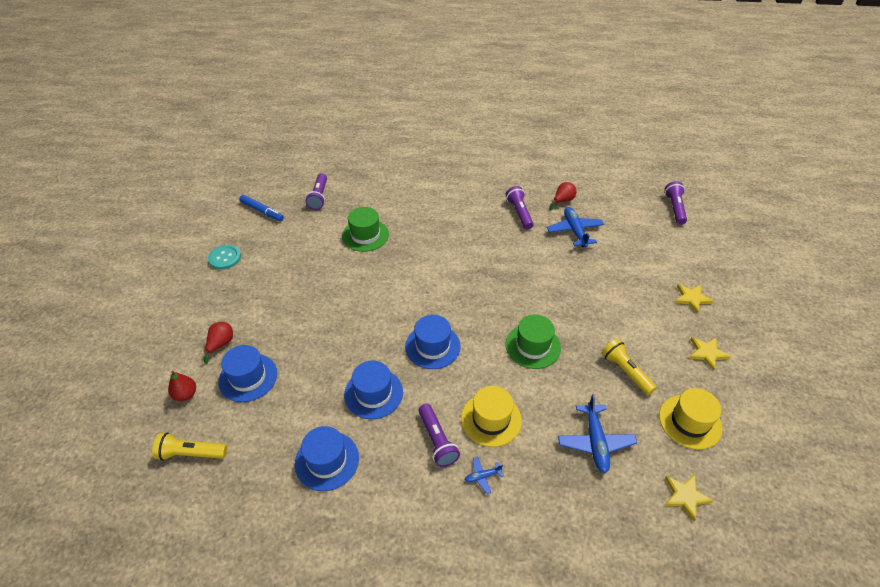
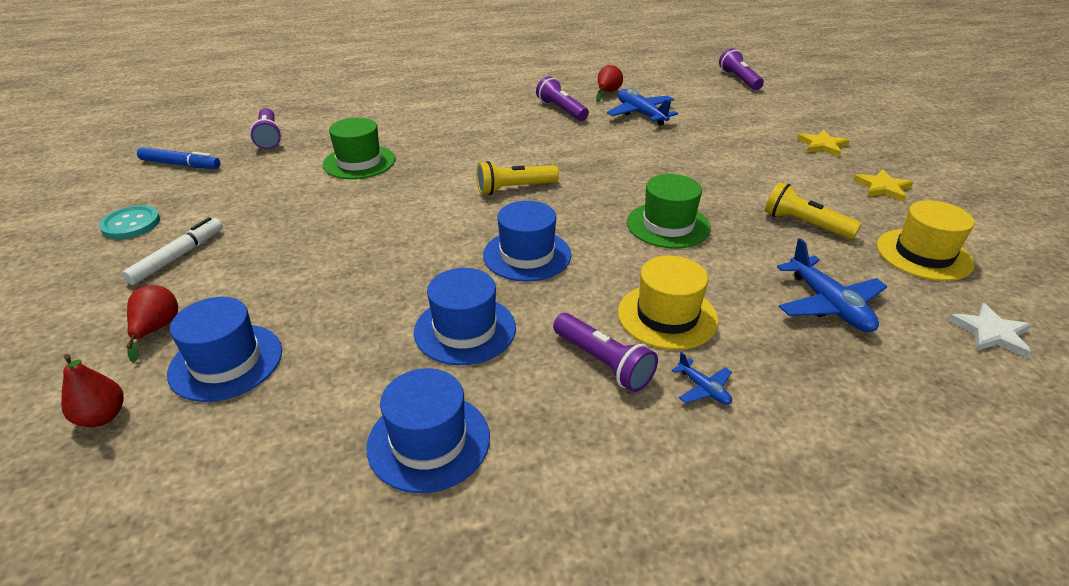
camera: 20 degrees left, 10 degrees down
(191, 453) = (139, 508): yellow flashlight -> yellow flashlight (514, 188)
(243, 292) = (178, 257): none -> white marker
(482, 476) = (703, 389): blue plane -> blue plane turned 90 degrees counterclockwise
(685, 496) = (991, 333): yellow star -> white star

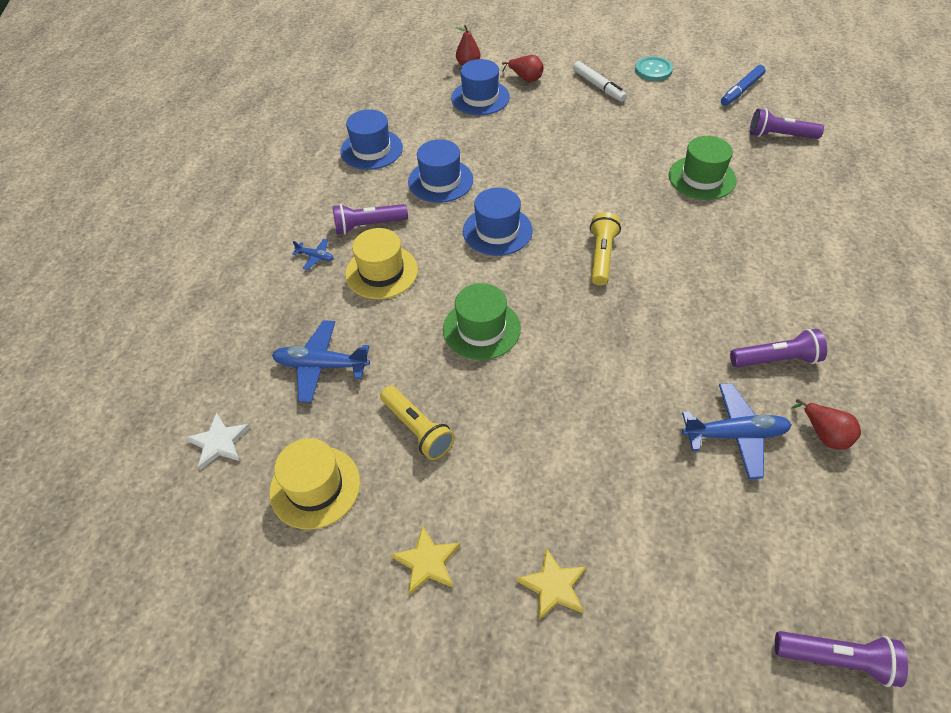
camera: 120 degrees right, 15 degrees up
(703, 389) = (315, 257): blue plane -> blue plane turned 150 degrees counterclockwise
(804, 224) = (417, 429): yellow flashlight -> yellow flashlight turned 75 degrees clockwise

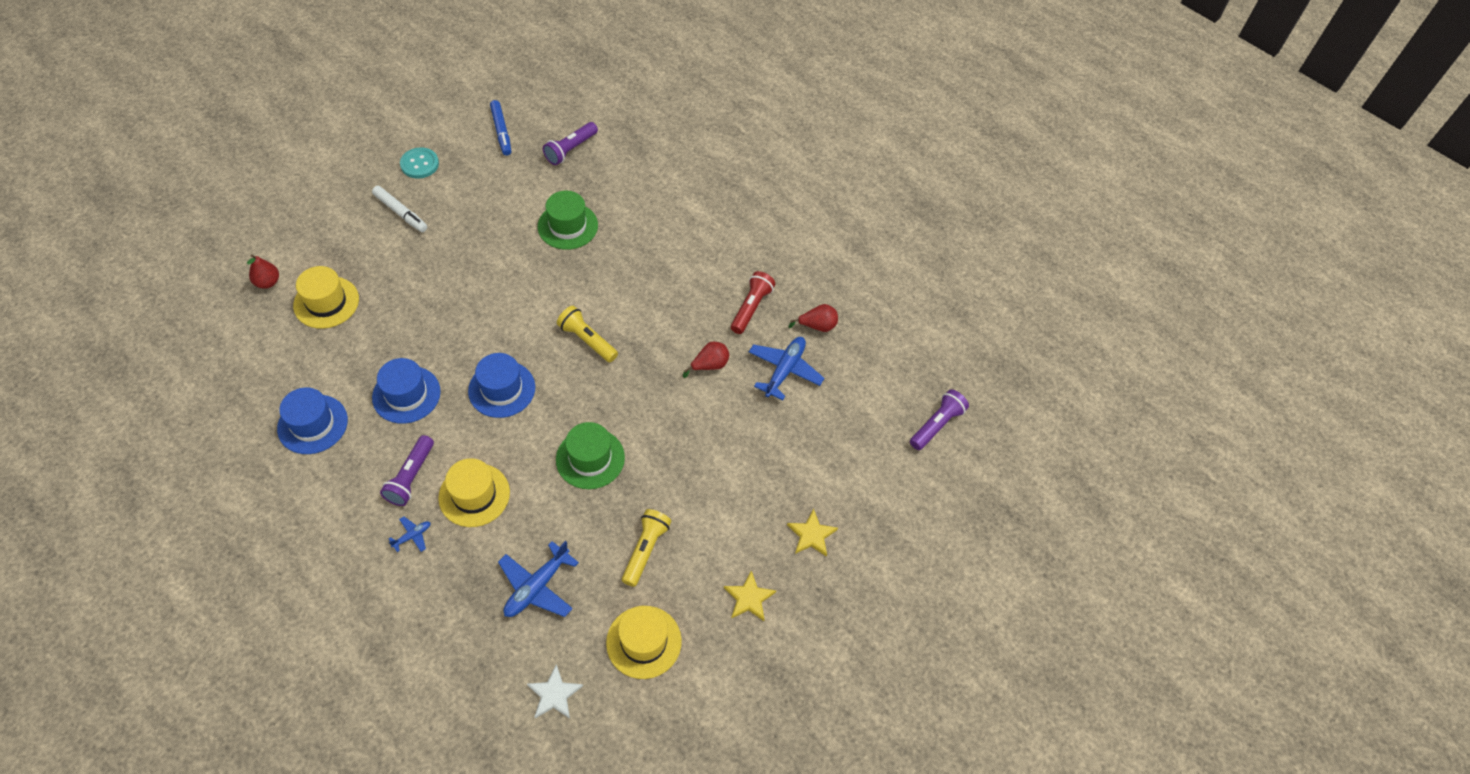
camera: 65 degrees left, 5 degrees up
(417, 429) = (645, 550): yellow flashlight -> yellow flashlight turned 60 degrees counterclockwise
(480, 98) = (326, 302): blue hat -> yellow hat
(525, 78) = (335, 254): red pear -> red pear (709, 365)
(598, 86) = (400, 213): white marker -> white marker turned 45 degrees clockwise
(776, 359) = (751, 308): purple flashlight -> red flashlight

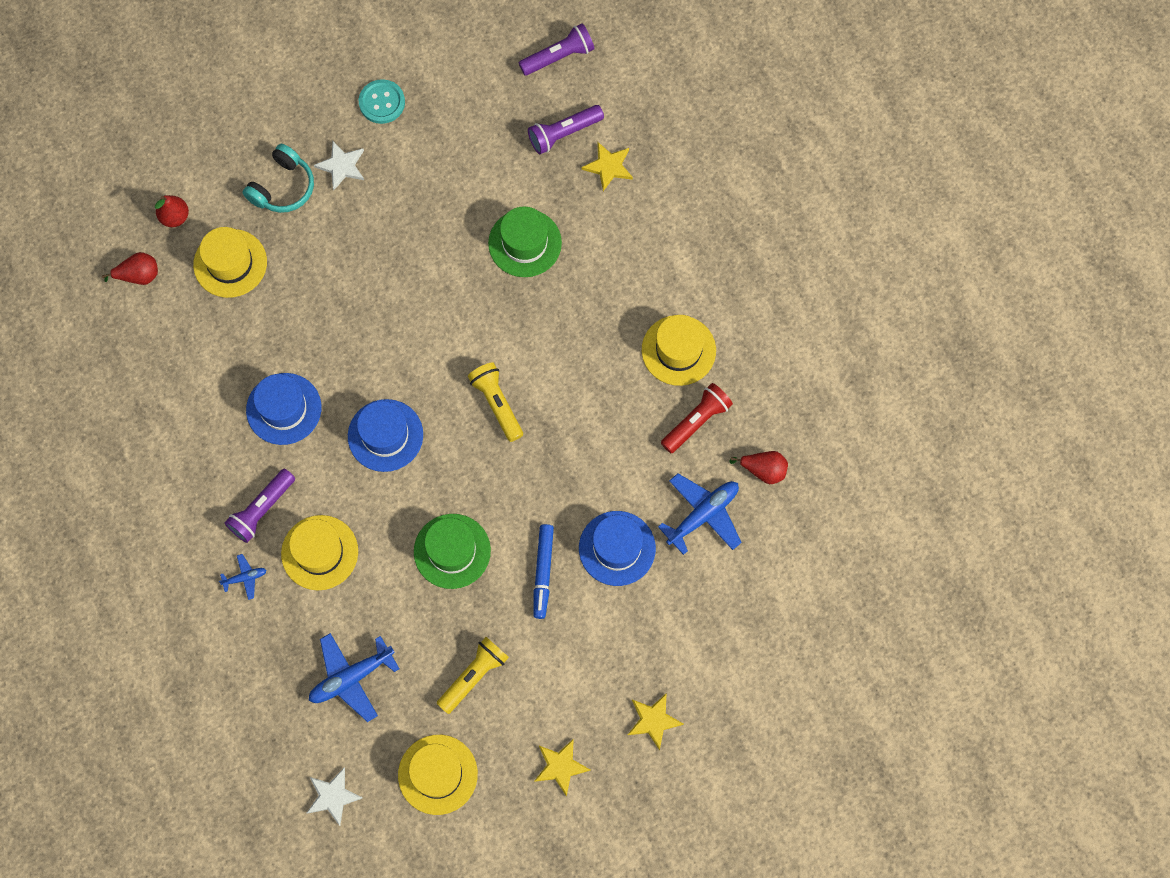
camera: 25 degrees right, 15 degrees up
(312, 424) = (179, 413): blue hat -> blue hat (617, 548)
(355, 239) = (282, 187): none -> turquoise headphones
(400, 213) = (342, 166): white marker -> white star
(501, 131) = (490, 82): blue marker -> blue marker (543, 572)
(613, 162) = (608, 167): none -> yellow star
(709, 365) = (621, 480): red pear -> red pear (138, 275)
(716, 264) = (678, 350): none -> yellow hat
(937, 425) = (847, 640): purple flashlight -> purple flashlight (559, 56)

